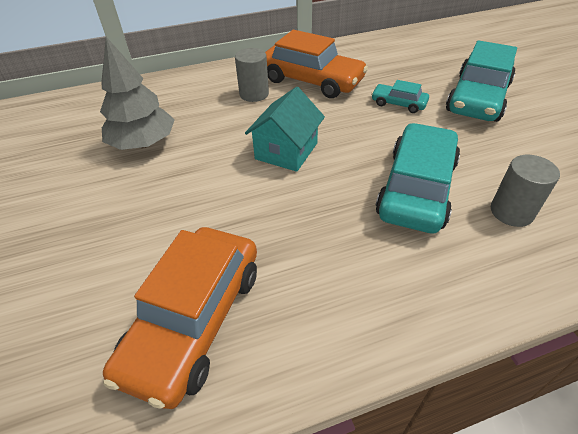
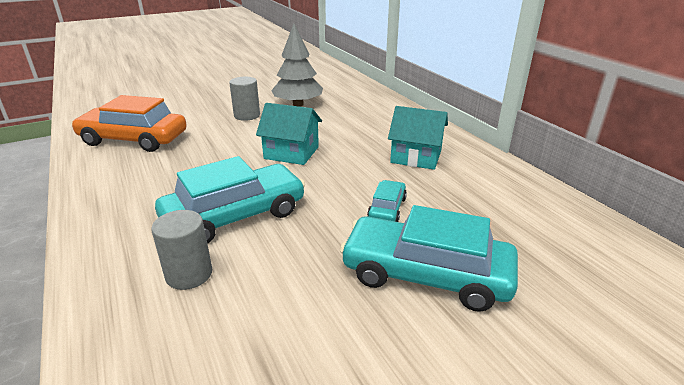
camera: 80 degrees right, 15 degrees down
(254, 94) = (378, 132): grey cylinder -> grey cylinder (247, 115)
(311, 80) = (416, 157): orange car -> turquoise house
(417, 188) = (235, 216): turquoise car -> turquoise car turned 45 degrees counterclockwise

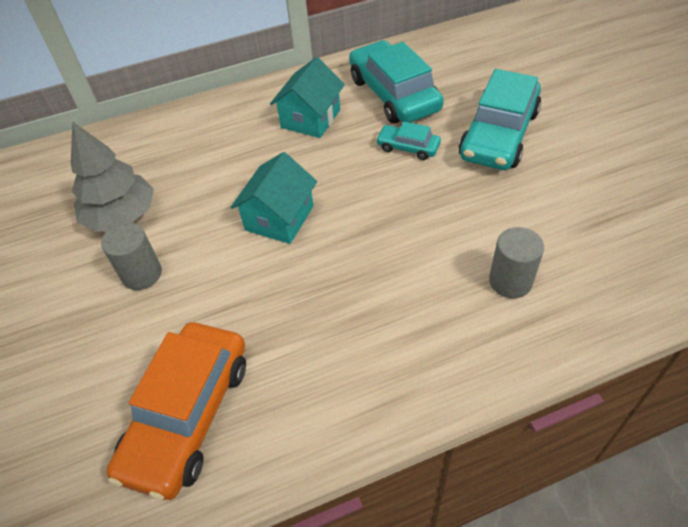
camera: 80 degrees left, 20 degrees up
(235, 216) = (416, 258): turquoise car -> turquoise car (394, 94)

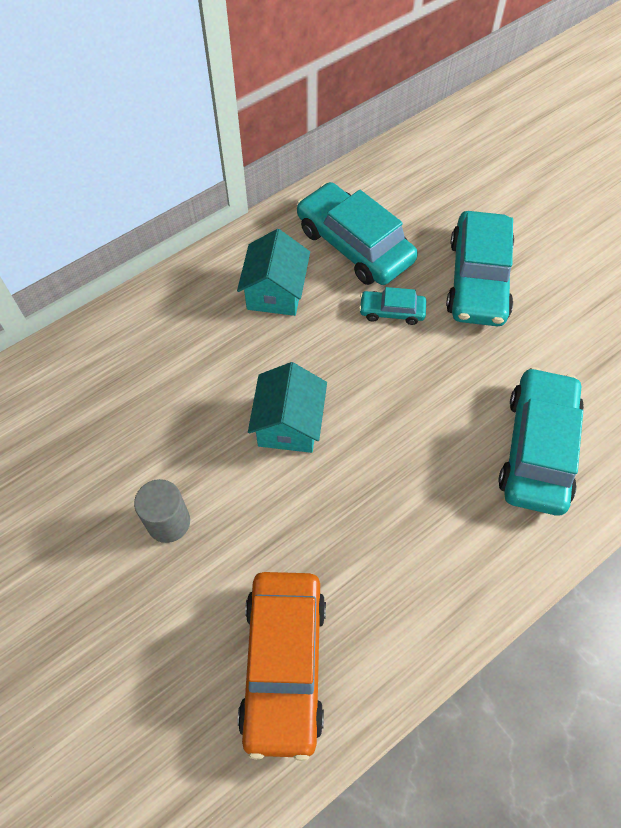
camera: 20 degrees left, 10 degrees up
(121, 216) = (113, 456): grey tree -> none
(510, 281) = (537, 449): grey cylinder -> turquoise car

